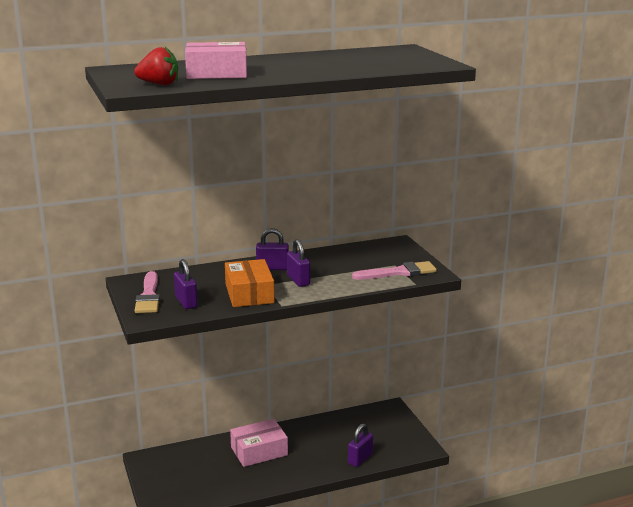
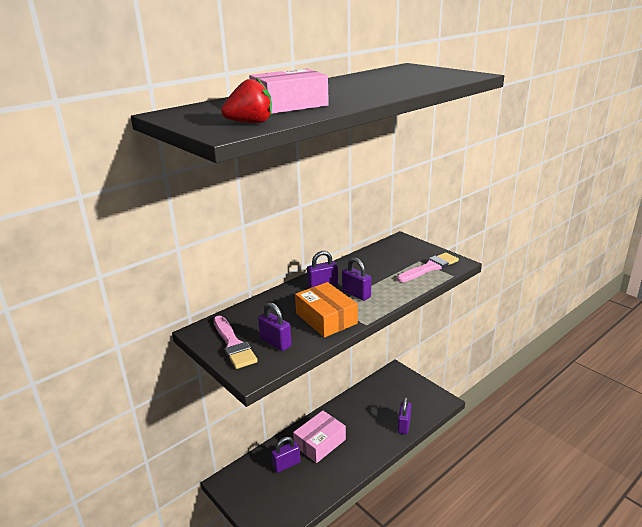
camera: 20 degrees left, 5 degrees up
(212, 460) = (286, 465): none -> purple padlock

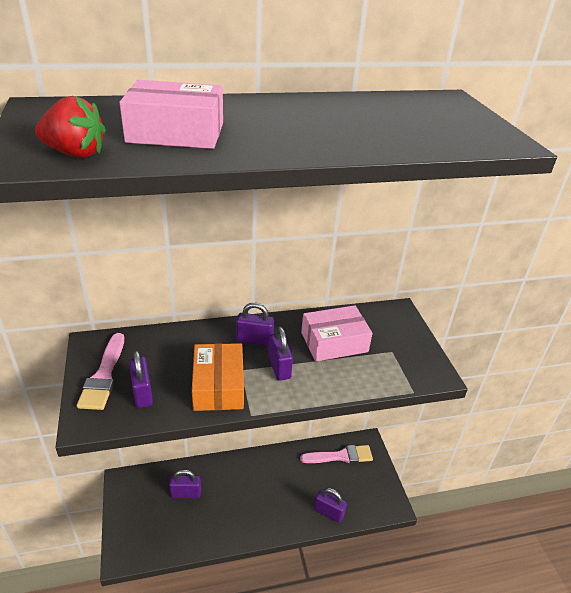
camera: 25 degrees right, 10 degrees up
(320, 442) = (232, 486): pink box -> pink box (334, 342)
(404, 425) = (328, 512): purple padlock -> purple padlock turned 75 degrees clockwise
(430, 267) = (395, 367): pink brush -> pink brush (340, 456)

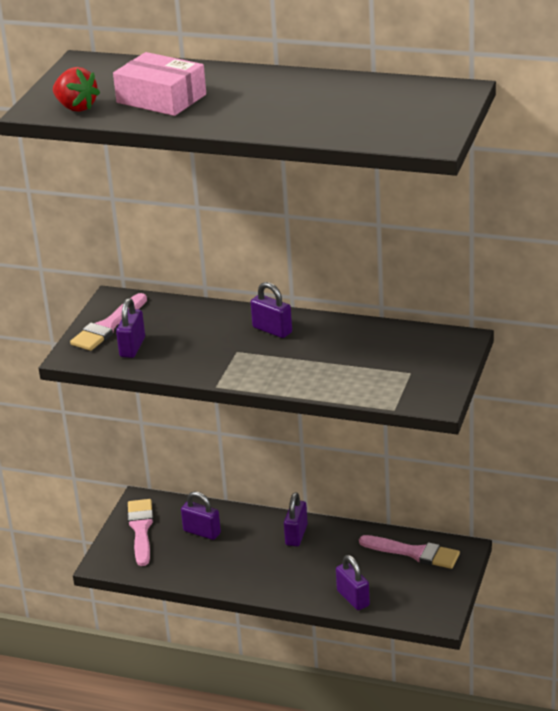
camera: 35 degrees right, 5 degrees down
(136, 509) = (141, 529): none -> pink brush
(218, 386) = (205, 358): orange box -> none
(279, 367) = (276, 358): purple padlock -> purple padlock (296, 535)
(334, 342) = (355, 350): pink box -> none

